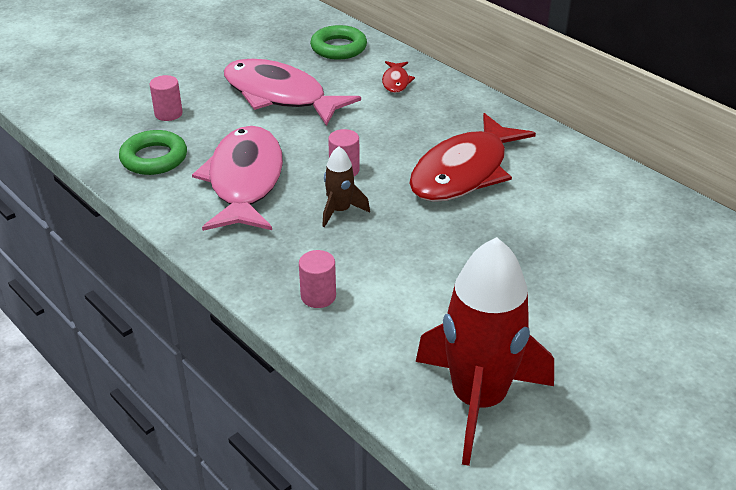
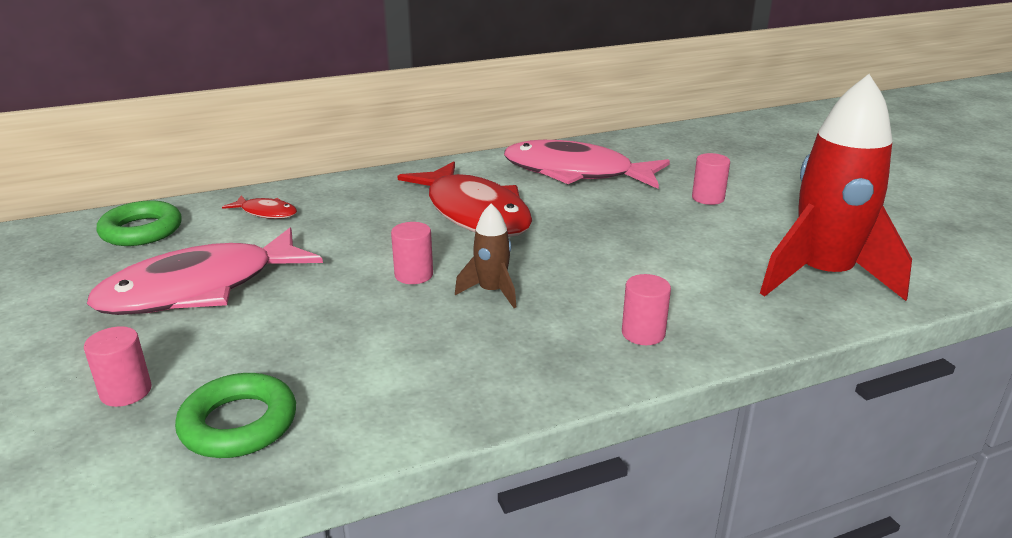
camera: 70 degrees left, 10 degrees down
(244, 181) = (375, 348): pink fish -> pink fish (575, 173)
(606, 306) = (708, 198): none -> pink cylinder

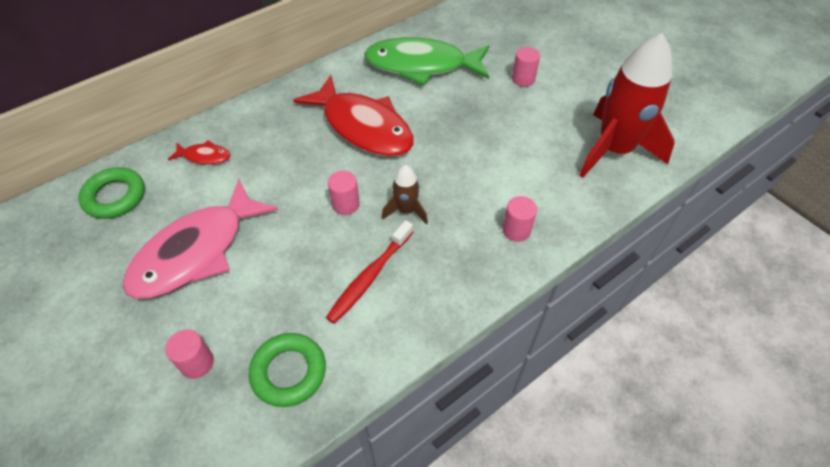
camera: 15 degrees left, 25 degrees up
(408, 346) = (369, 277): none -> red toothbrush
(575, 173) = (421, 65): pink fish -> green fish

